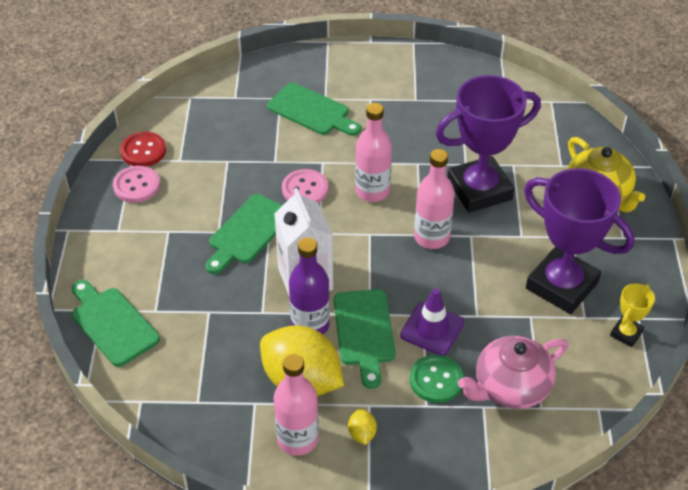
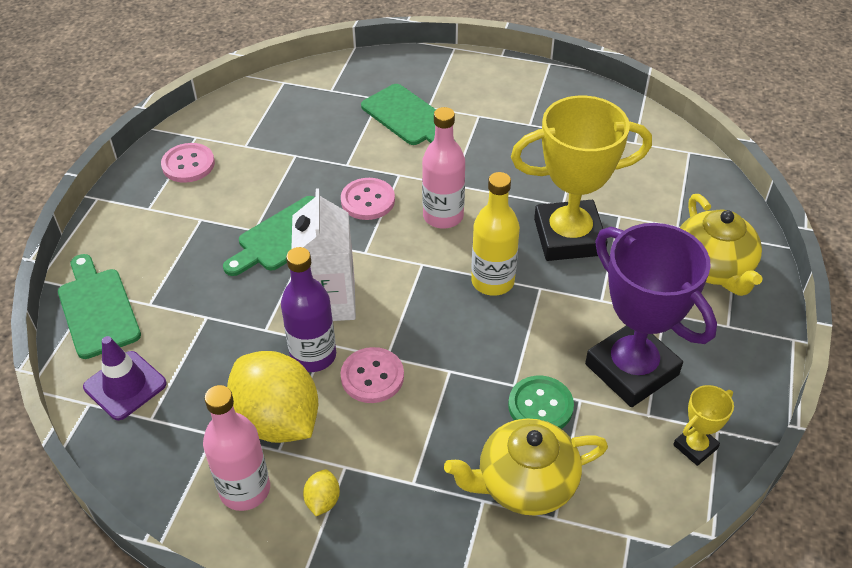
camera: 15 degrees right, 0 degrees up
(143, 151) = (211, 129): red button -> none
(364, 332) = (372, 376): green cutting board -> pink button
(431, 237) = (492, 281): pink bottle -> yellow bottle
(432, 329) = (454, 390): purple traffic cone -> purple traffic cone (125, 385)
(436, 380) = (436, 454): green button -> green button (540, 406)
(479, 190) = (569, 237): purple trophy -> yellow trophy
(510, 387) = (524, 483): pink teapot -> yellow teapot

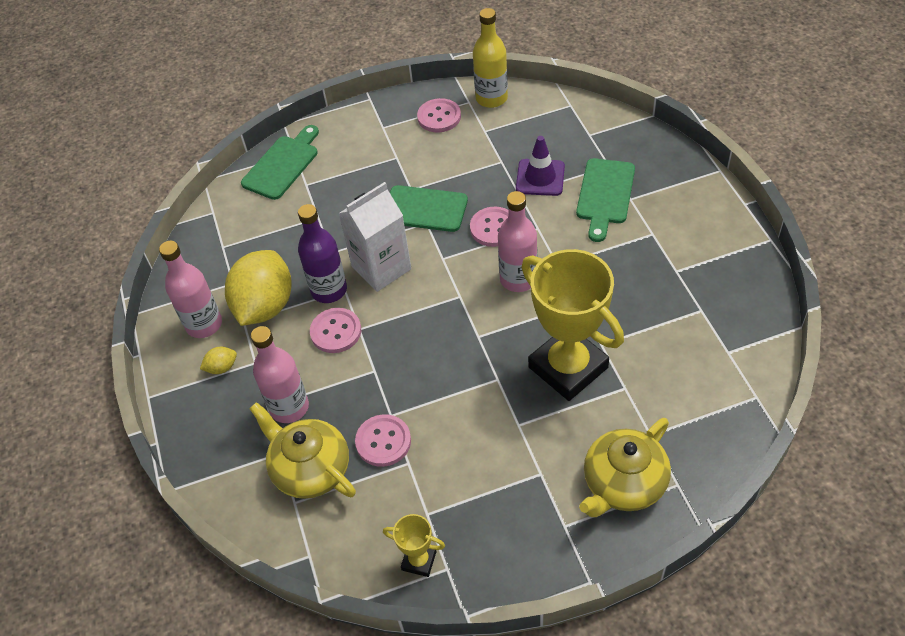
camera: 60 degrees right, 5 degrees up
(125, 385) = (237, 218): purple traffic cone -> purple traffic cone (540, 177)
(432, 464) = (289, 407): none -> pink bottle
(492, 281) = (478, 346): yellow bottle -> yellow bottle (491, 98)
(540, 406) = (383, 441): green button -> pink button
(631, 369) = (462, 481): purple trophy -> none

